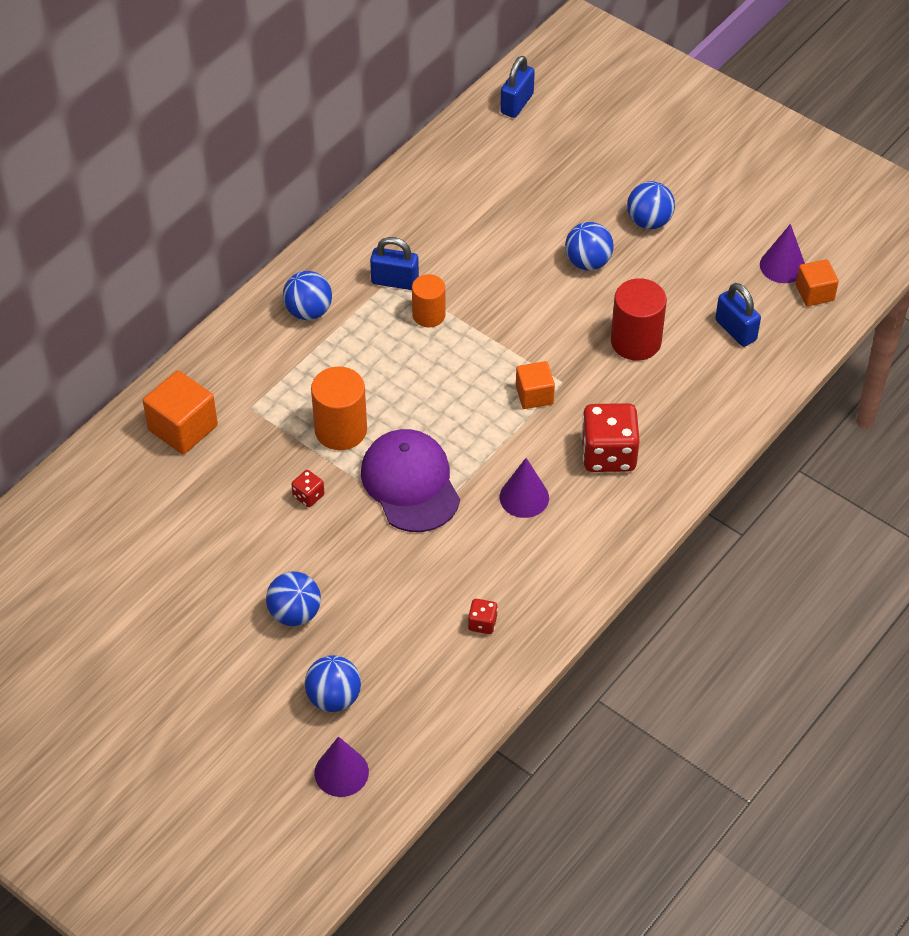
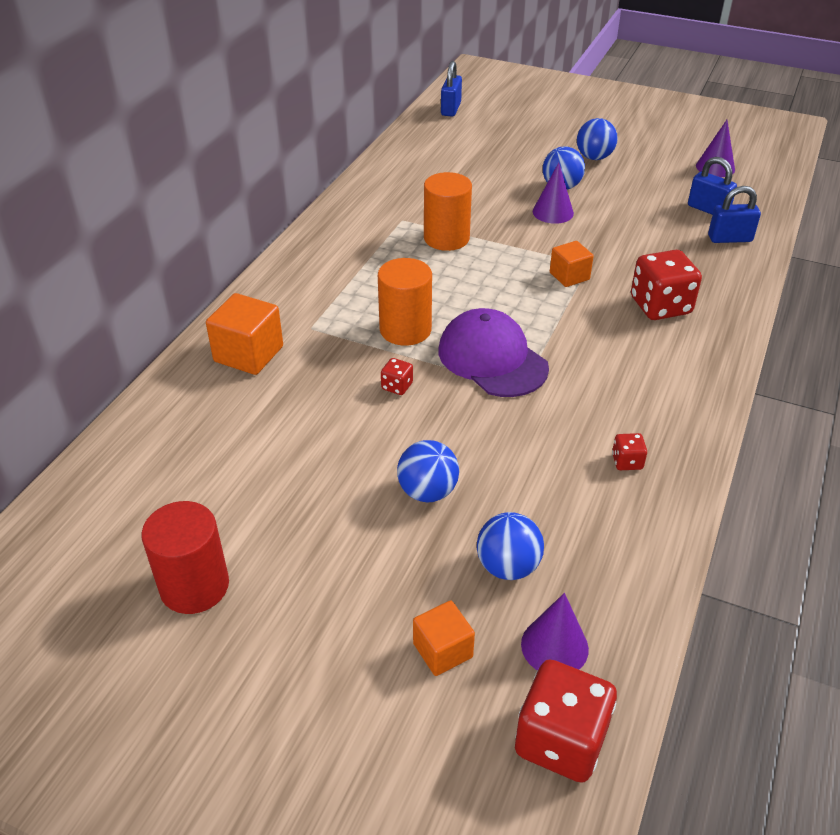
camera: 15 degrees left, 10 degrees down
(308, 311) = (337, 252): blue ball -> none
(313, 842) = (560, 740): none -> red dice
(395, 281) = (405, 221): blue padlock -> blue padlock (730, 238)
(428, 315) = (446, 238): orange cylinder -> orange cylinder, size x1.53
(524, 497) = (605, 350): purple cone -> purple cone (553, 212)
(635, 341) = (632, 228): red cylinder -> red cylinder (194, 586)
(814, 293) = (752, 179): orange cube -> orange cube (442, 650)

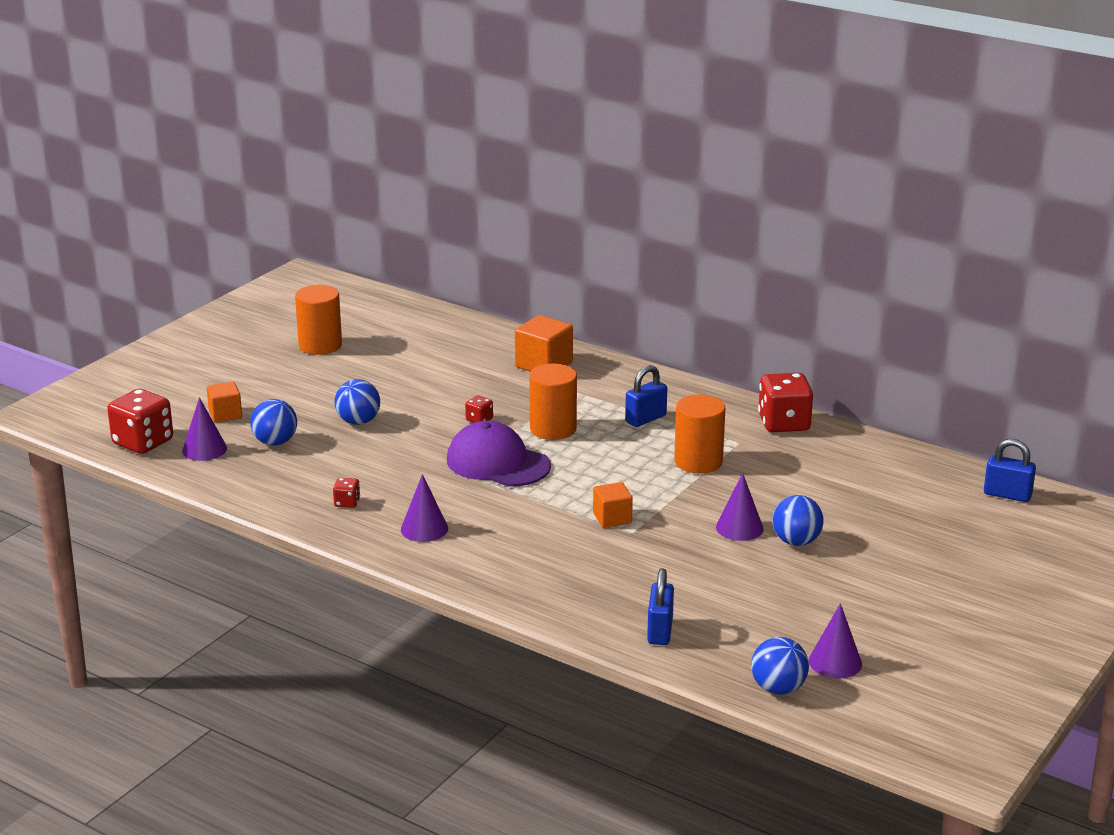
camera: 100 degrees right, 15 degrees down
(194, 586) = (320, 345): red cylinder -> orange cylinder
(492, 359) = (498, 463): purple cap -> purple cap turned 120 degrees counterclockwise
(594, 157) = (869, 576): blue ball -> blue ball (778, 688)
(649, 391) = (424, 529): none -> purple cone
(660, 306) = (545, 559): red dice -> red dice (784, 423)
(708, 209) = (728, 631): blue padlock -> blue padlock (645, 419)

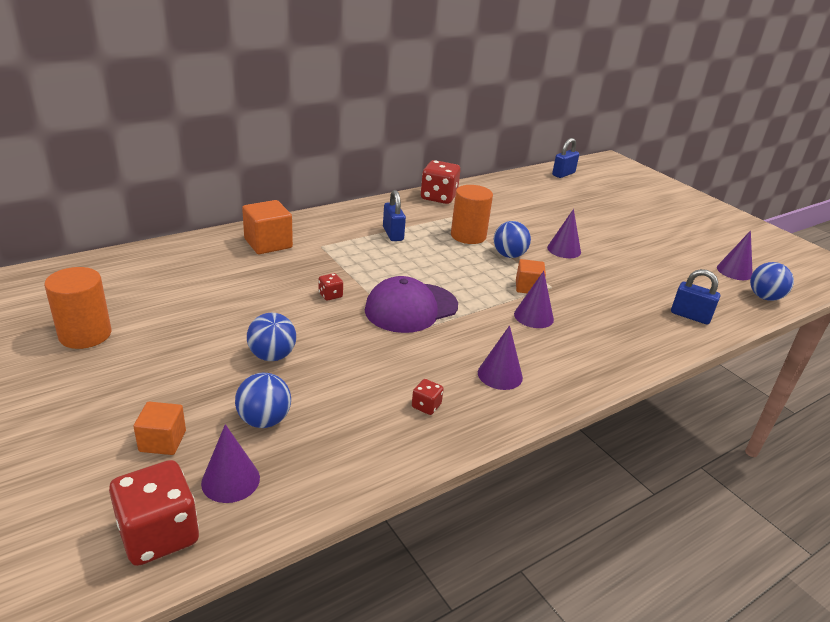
camera: 70 degrees left, 5 degrees up
(551, 531) = (533, 316): none -> purple cone
(553, 429) = (376, 270): orange cylinder -> none
(796, 541) = (589, 239): blue ball -> blue ball (509, 255)

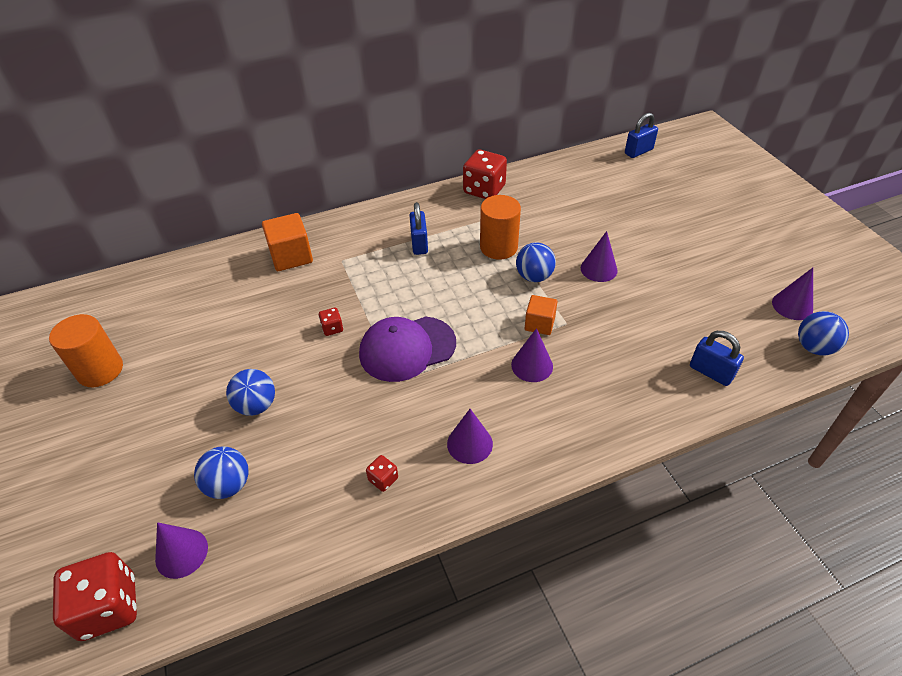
camera: 15 degrees right, 15 degrees up
(162, 441) = (136, 502): orange cube -> none

